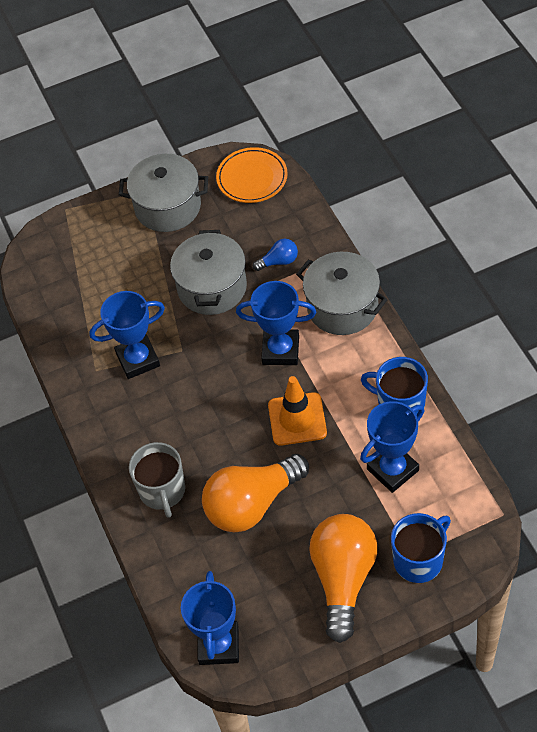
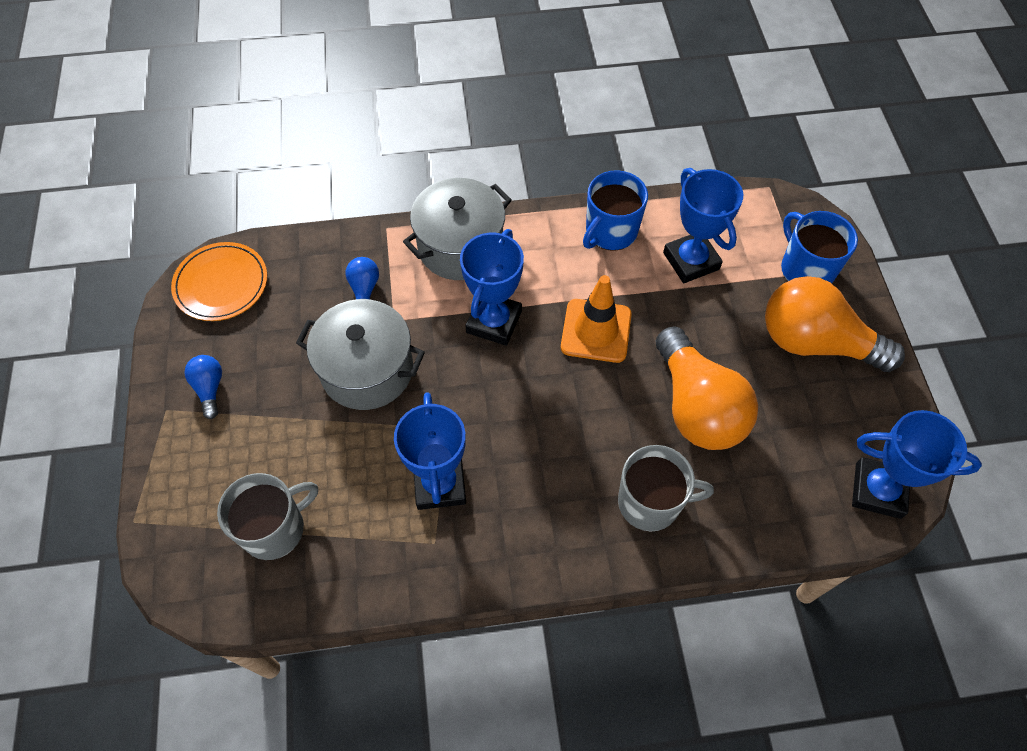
camera: 80 degrees left, 5 degrees up
(80, 281) = (275, 529): none -> grey mug
(168, 207) = (210, 388): grey pot -> blue light bulb

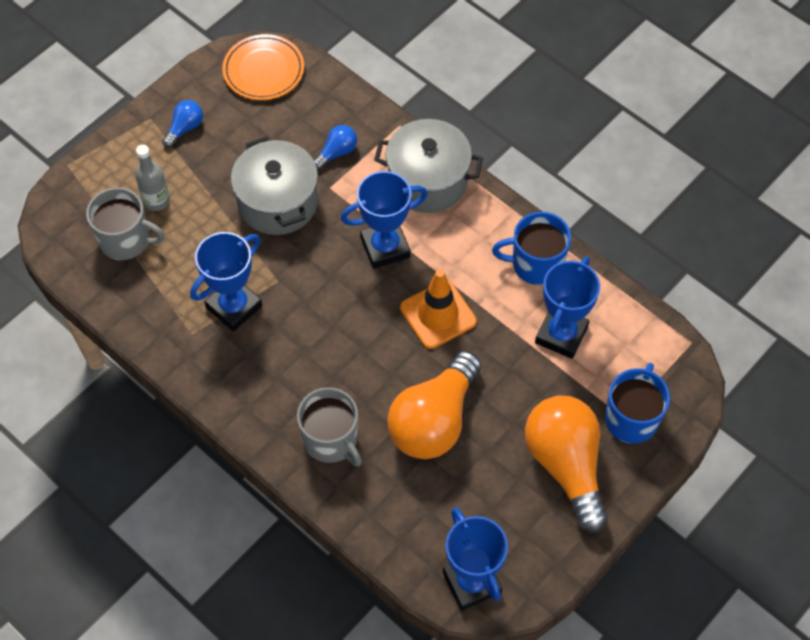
camera: 50 degrees right, 0 degrees up
(260, 469) = (156, 200): none -> grey bottle

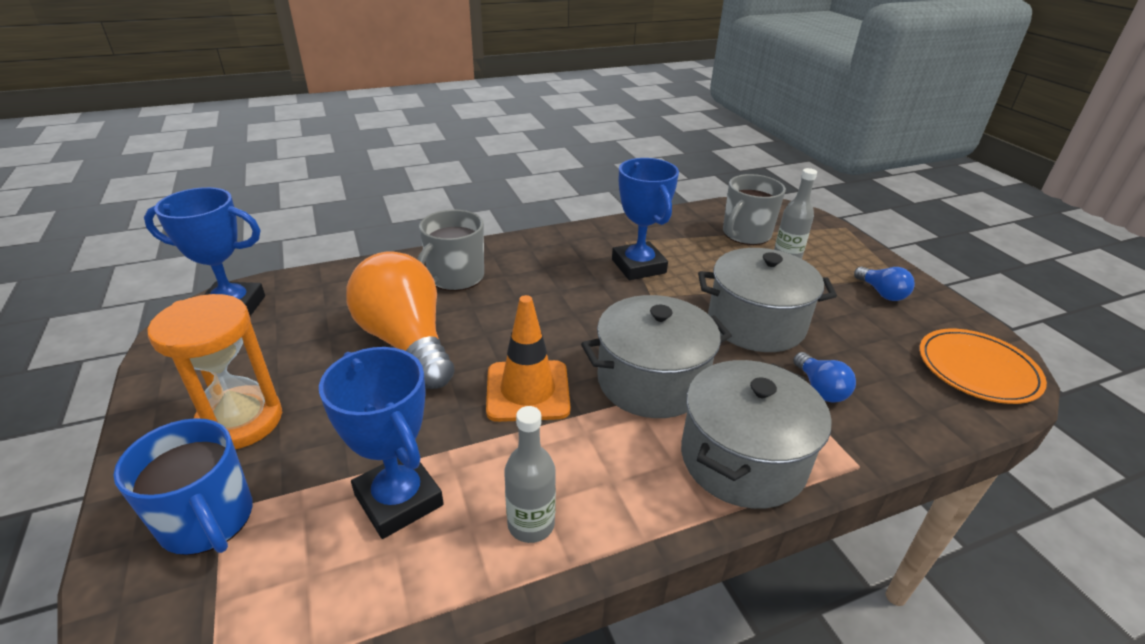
camera: 115 degrees right, 25 degrees down
(331, 440) = (455, 277): grey mug -> grey mug turned 45 degrees counterclockwise
(385, 247) = (651, 381): blue trophy -> grey pot
(536, 264) = (531, 524): blue mug -> grey bottle
(566, 465) = (240, 421): orange light bulb -> orange hourglass

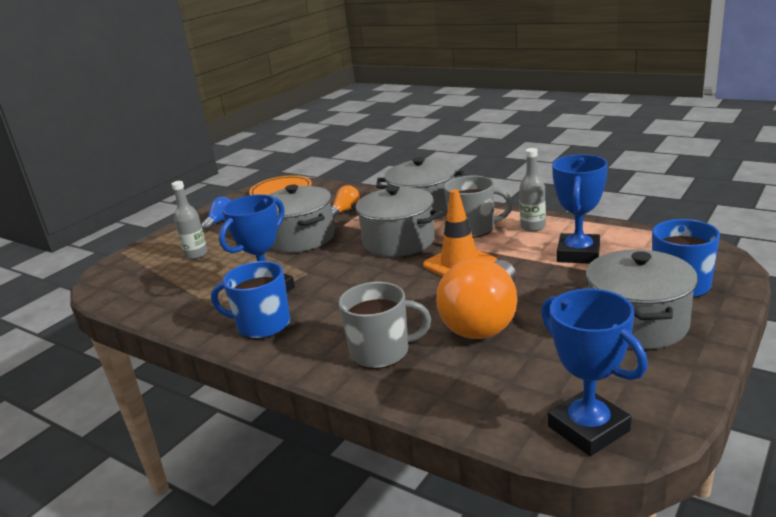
camera: 120 degrees left, 10 degrees down
(240, 421) = (637, 323): orange hourglass -> grey pot
(581, 248) = (262, 325): none -> blue mug
(745, 234) = (167, 277): grey mug -> grey mug (473, 229)
(820, 389) = (345, 210): blue light bulb -> orange light bulb

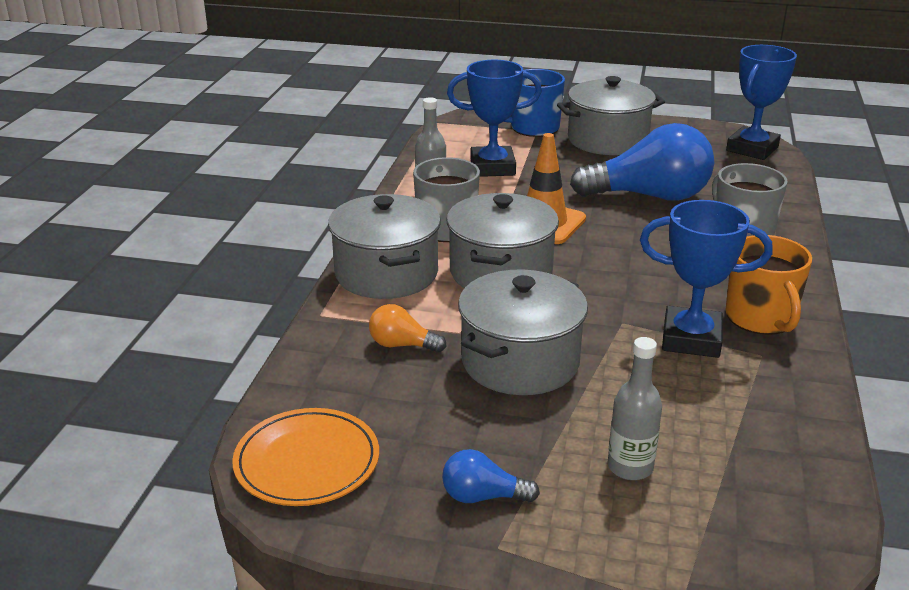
camera: 115 degrees left, 5 degrees up
(262, 325) = (760, 318): blue mug -> orange mug
(484, 321) = (649, 196): orange light bulb -> blue light bulb

